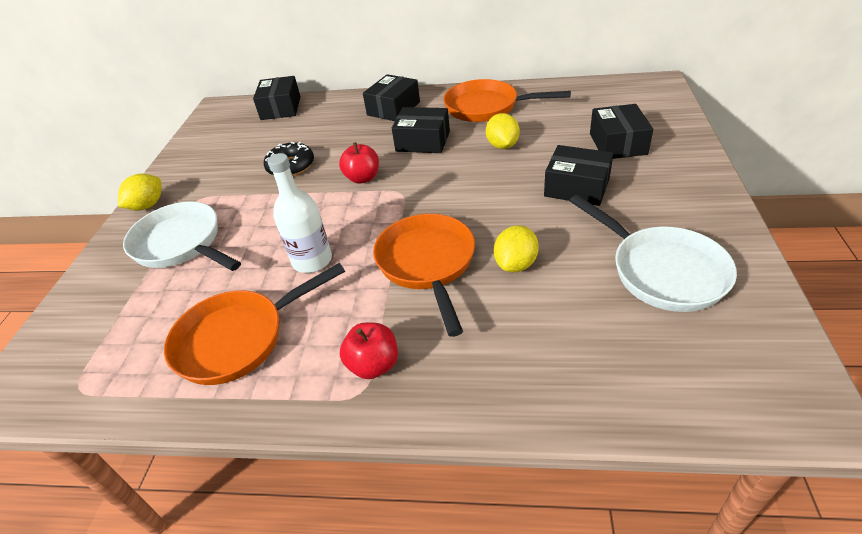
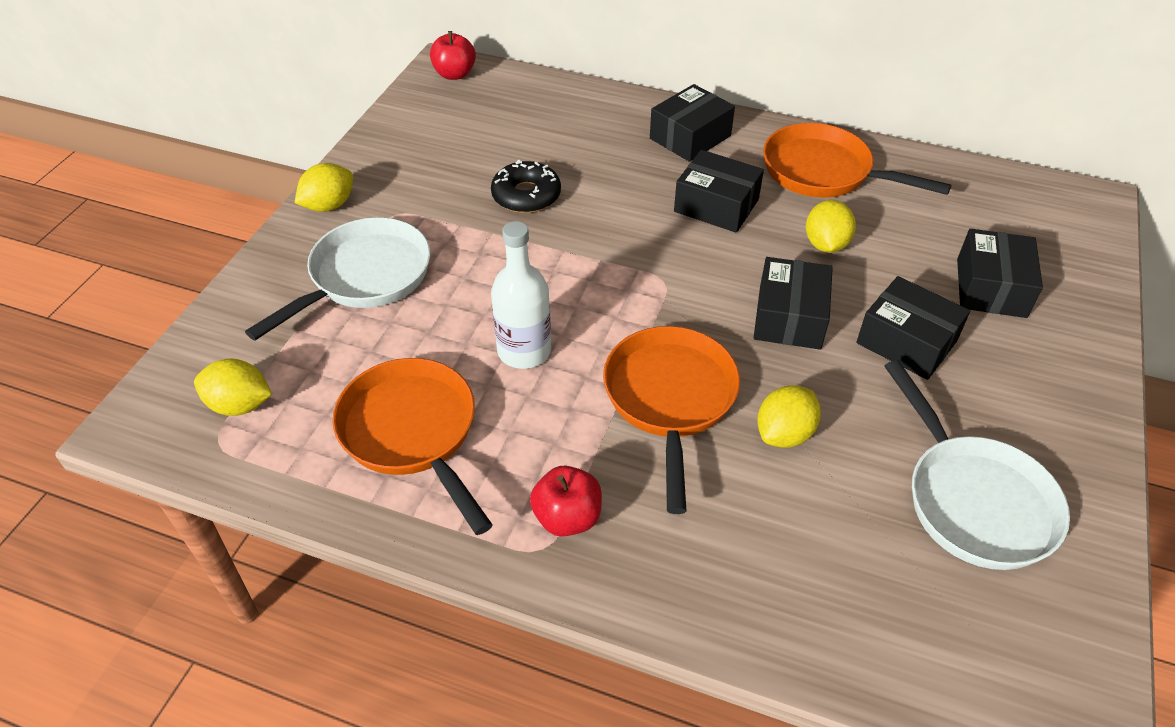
camera: 10 degrees right, 5 degrees up
(94, 356) = (240, 405): none -> yellow lemon
(181, 244) = (364, 278): white pan -> white pan turned 75 degrees clockwise
(238, 338) = (413, 433): orange pan -> orange pan turned 75 degrees clockwise
(280, 108) = (532, 92): black box -> black box (789, 317)
(362, 178) = (618, 243): red apple -> red apple (454, 74)

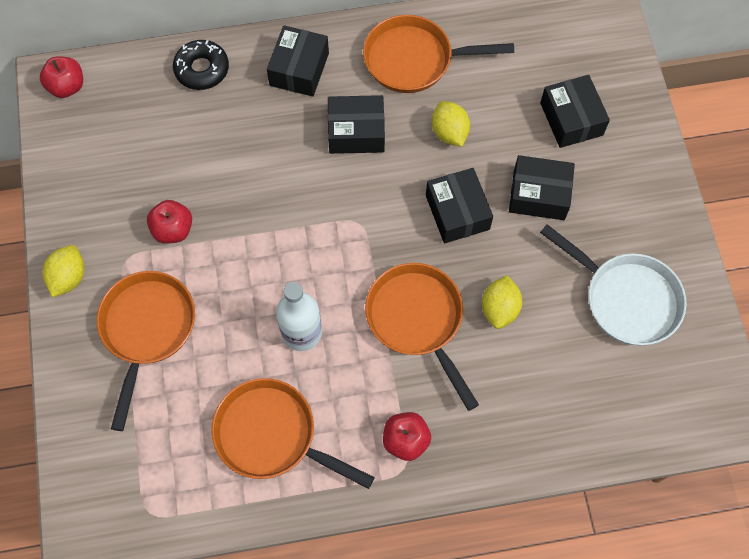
camera: 30 degrees left, 20 degrees up
(240, 405) = (141, 478): yellow lemon -> none
(364, 278) = (147, 330): white pan -> orange pan
(461, 209) = (173, 230): none -> red apple
(526, 195) = (213, 191): black donut -> black donut (202, 69)

